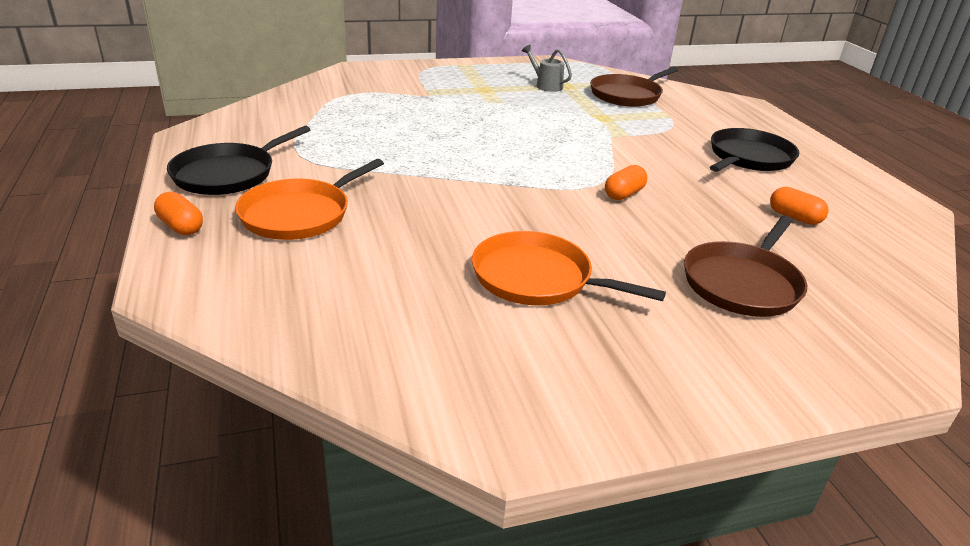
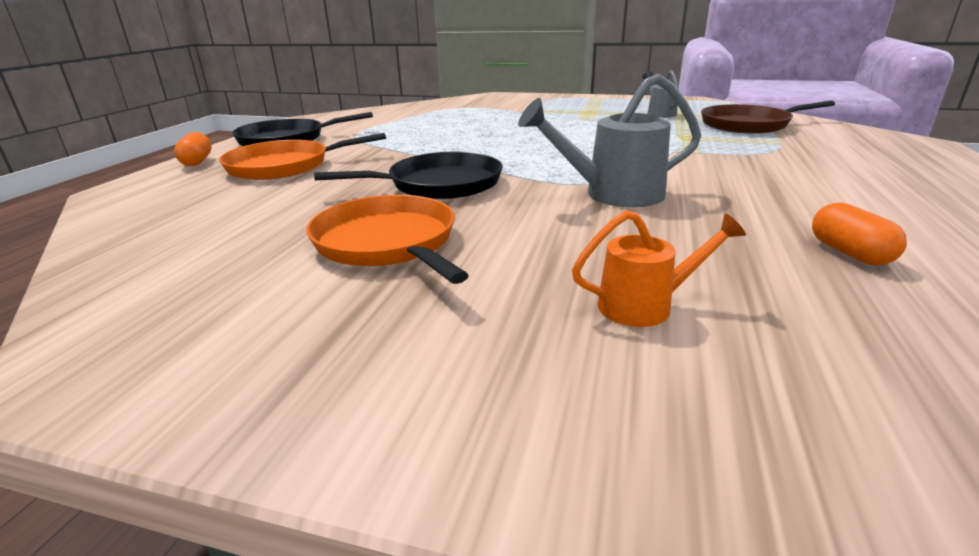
camera: 35 degrees right, 5 degrees down
(624, 194) = (612, 194): orange capsule -> grey watering can
(743, 283) = (645, 305): brown pan -> orange watering can
(748, 157) = (852, 186): black pan -> black pan (439, 184)

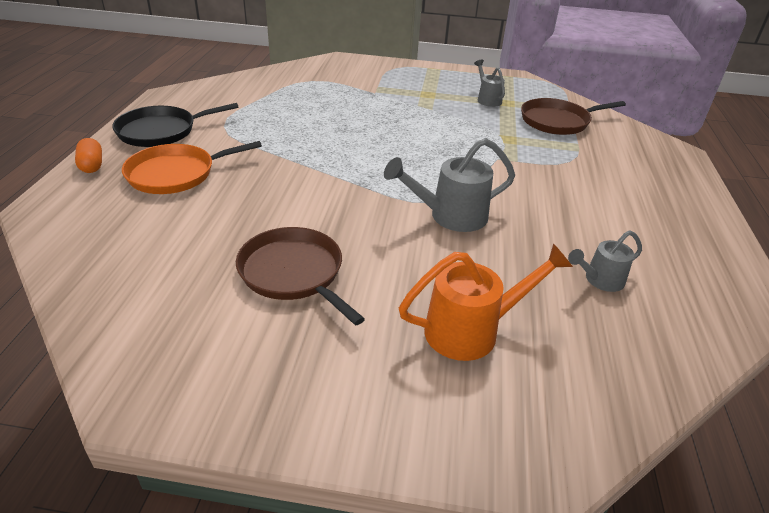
camera: 10 degrees left, 10 degrees up
(388, 243) = (294, 273): orange pan -> brown pan
(439, 184) = (316, 201): black pan -> none
(645, 305) = (472, 330): orange watering can -> orange watering can, size x1.65
(849, 253) = (599, 280): orange capsule -> grey watering can

